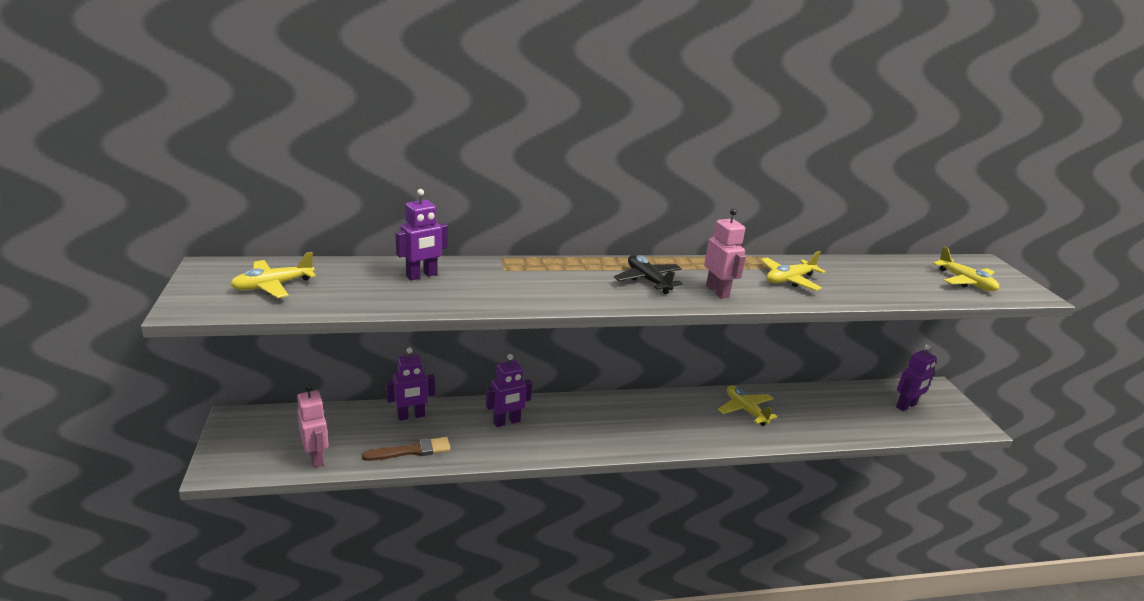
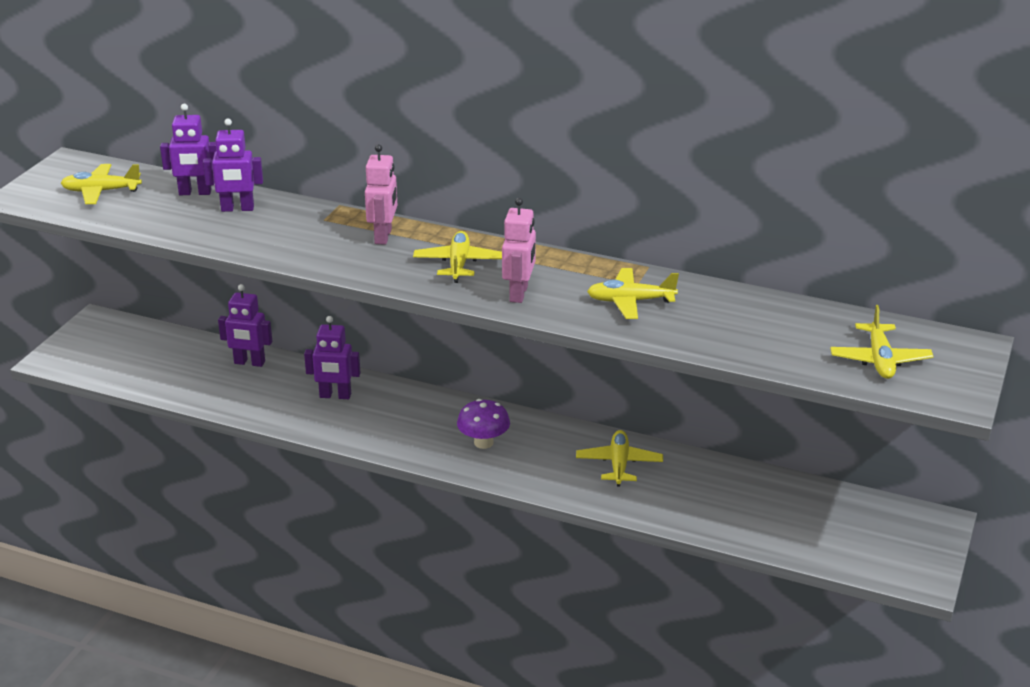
camera: 35 degrees right, 5 degrees up
(316, 457) = (134, 375): pink robot -> pink robot (383, 236)
(411, 451) = (219, 394): brown brush -> none
(648, 280) = (458, 264): black plane -> yellow plane
(648, 423) = (483, 442): none -> purple mushroom
(906, 406) = (851, 526): purple robot -> purple robot (195, 193)

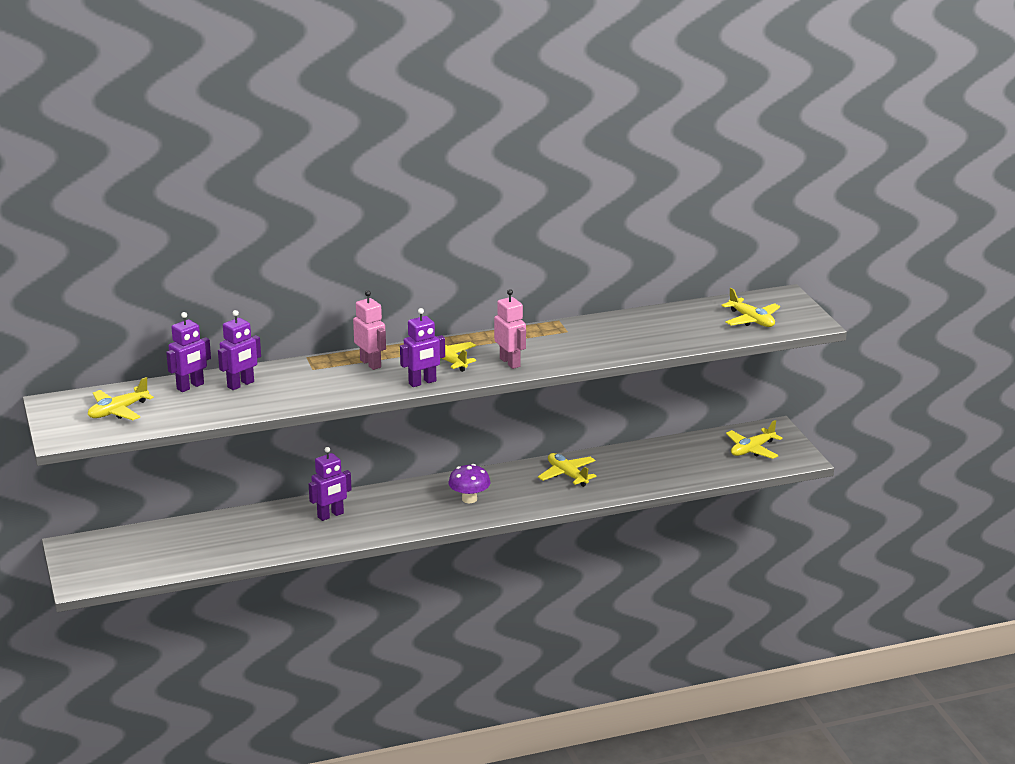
camera: 40 degrees left, 5 degrees down
(249, 363) = (236, 522): purple robot -> purple robot (422, 382)
(630, 301) = (579, 342): yellow plane -> yellow plane (752, 449)

